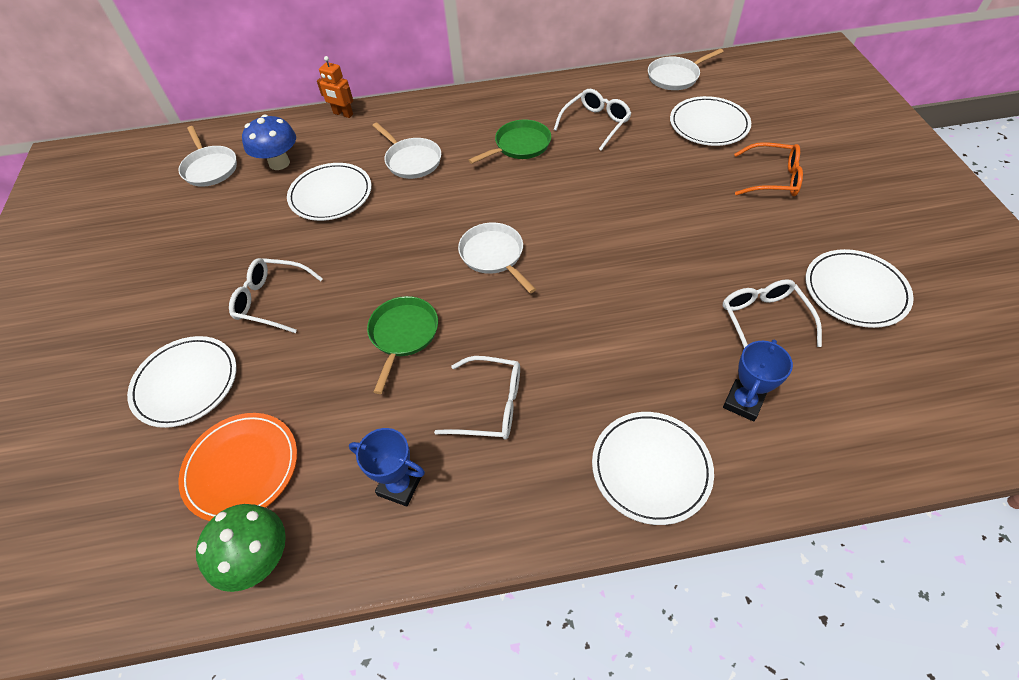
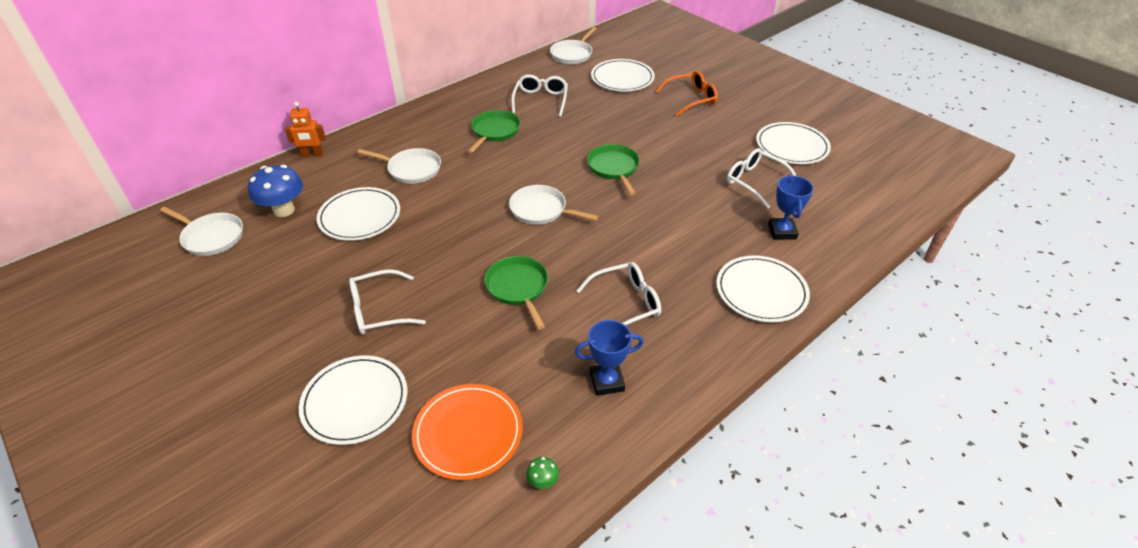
camera: 35 degrees left, 10 degrees down
(259, 559) = (543, 481): green mushroom -> green mushroom, size x0.44
(608, 235) = (614, 168): none -> green pan

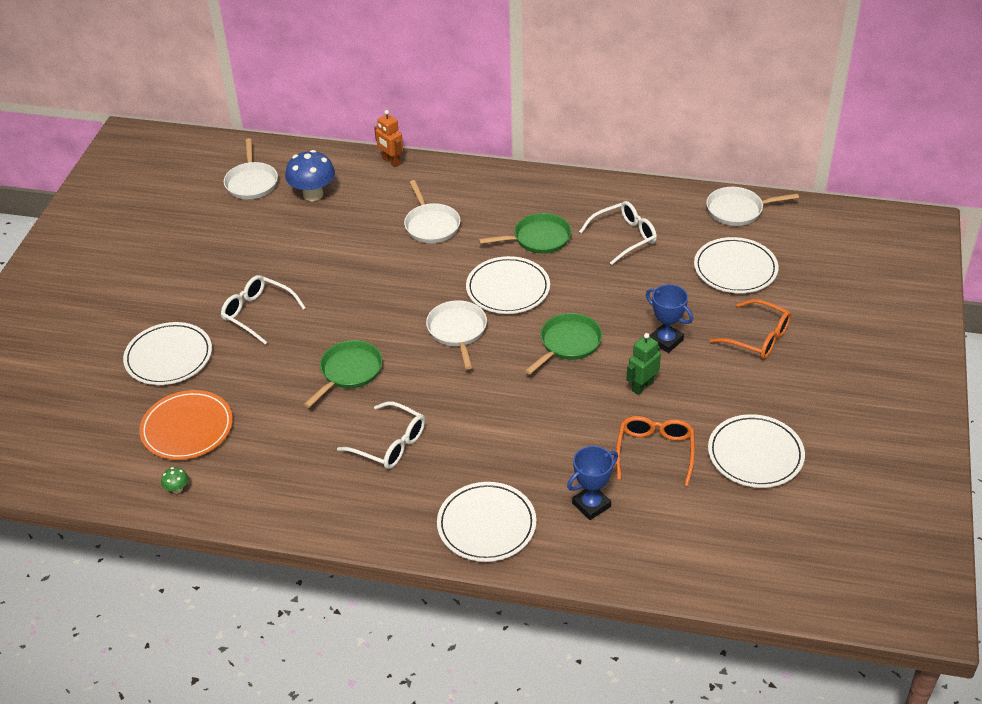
camera: 55 degrees right, 0 degrees up
(360, 217) = (345, 237): white plate -> white plate (508, 288)
(607, 382) = (294, 476): blue trophy -> blue trophy (666, 341)
(688, 158) = (642, 386): none -> green robot
(755, 182) = (655, 452): white glasses -> orange glasses

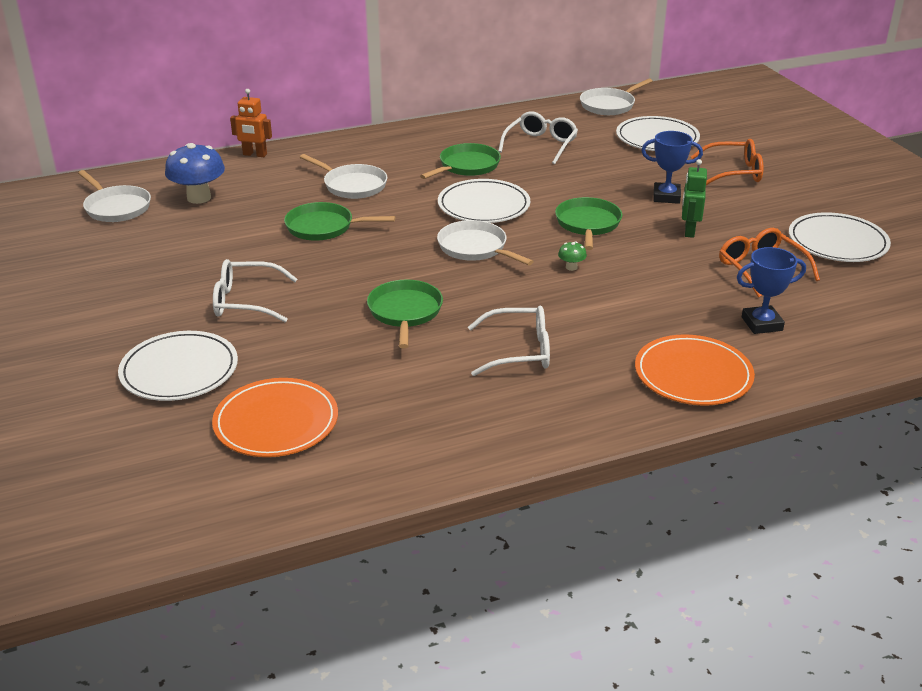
camera: 35 degrees left, 10 degrees down
(177, 489) = (329, 480): green mushroom -> green mushroom (571, 267)
(371, 262) = (324, 227): none -> green pan
(486, 525) = (693, 375): white plate -> orange plate
(591, 505) = (761, 324): blue trophy -> blue trophy turned 60 degrees clockwise

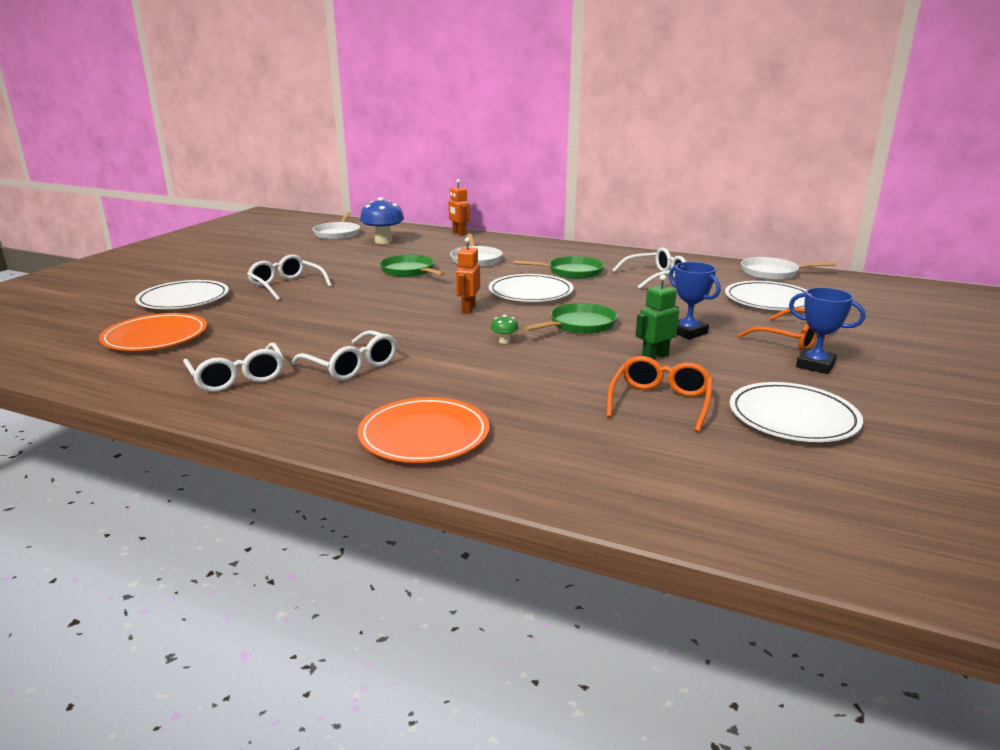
camera: 45 degrees right, 10 degrees down
(405, 312) = (344, 321): green pan -> none
(461, 412) = (237, 377): none -> white glasses
(475, 248) = (468, 309): white pan -> orange robot
(761, 324) = (566, 434): blue trophy -> blue trophy (815, 365)

